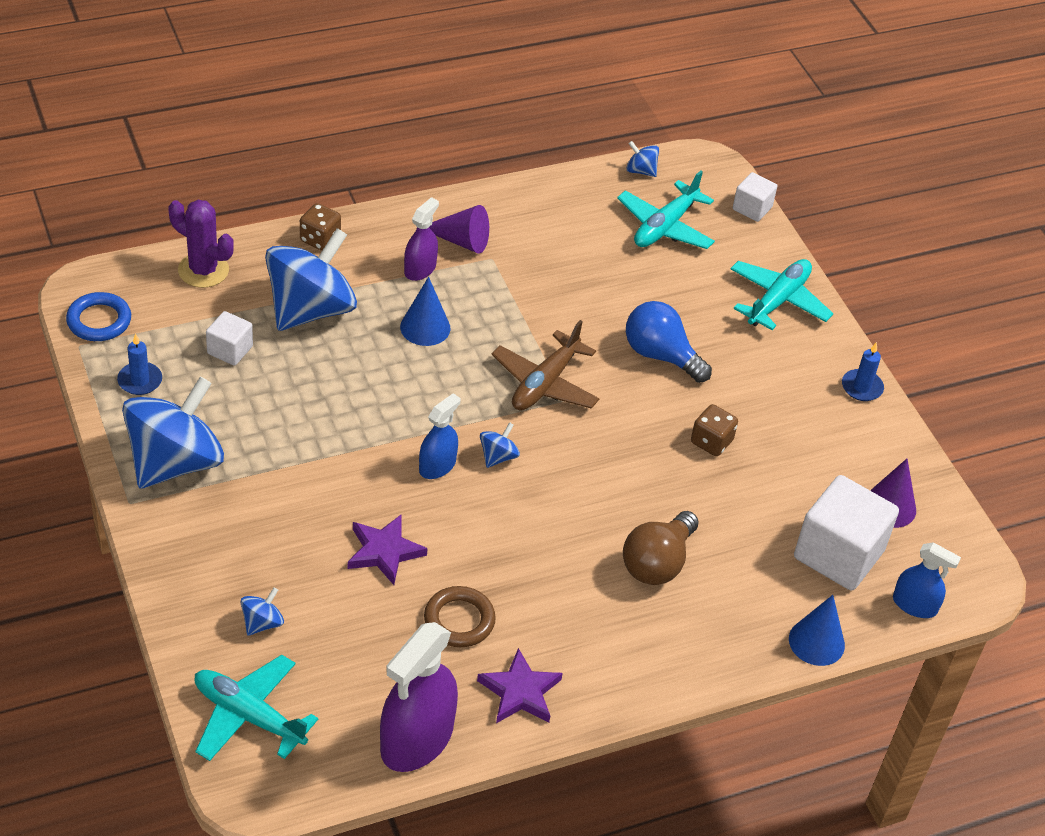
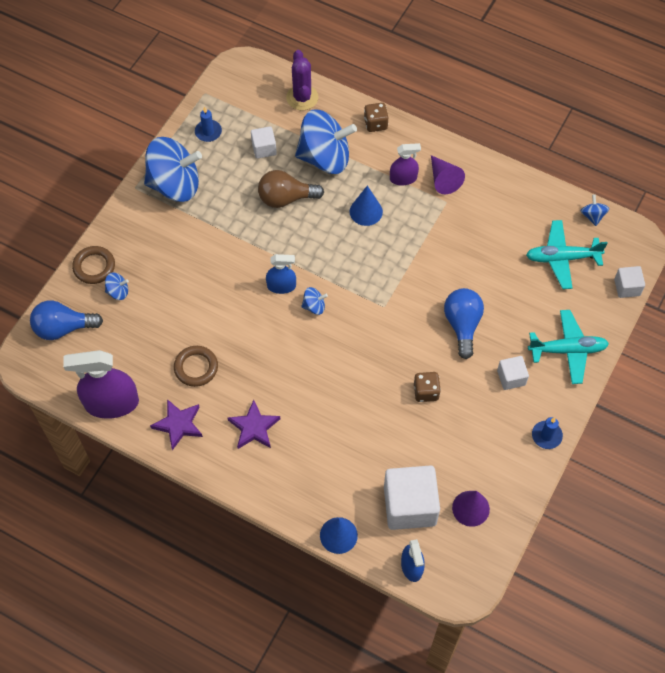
camera: 55 degrees right, 15 degrees up
(99, 321) = (227, 87): blue ring -> none
(196, 622) = (94, 267): none -> brown ring
(249, 716) = (63, 328): turquoise plane -> blue light bulb
(384, 551) = (206, 306): purple star -> purple star (254, 427)
(545, 383) = (385, 289): brown plane -> none
(657, 563) = (317, 425): brown light bulb -> brown light bulb (286, 198)
(765, 364) = (511, 378): none -> white cube

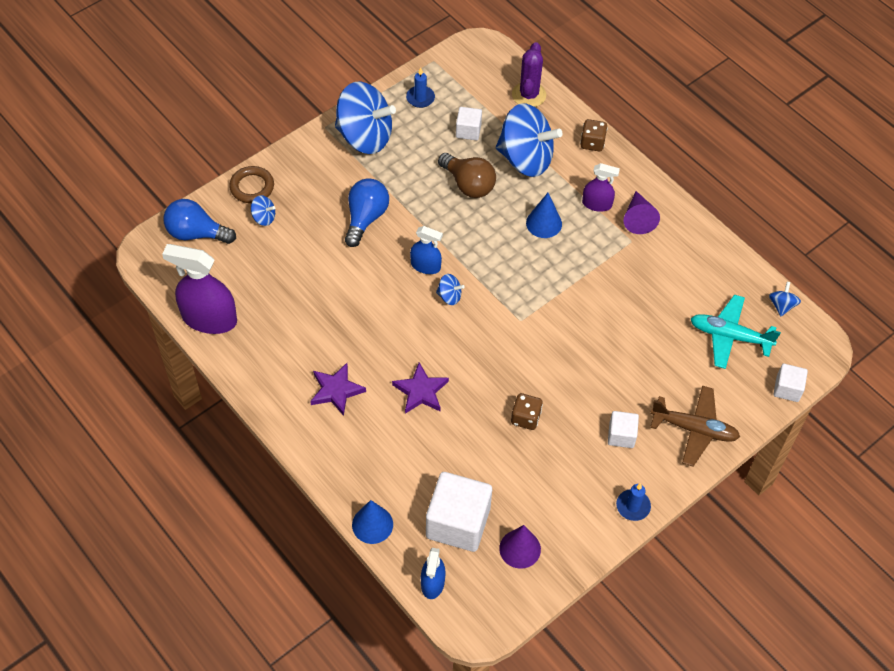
camera: 20 degrees right, 5 degrees down
(178, 424) = (264, 361): purple star -> purple star (421, 391)
(196, 367) = (306, 314): brown ring -> none
(286, 198) = (468, 184): brown light bulb -> brown light bulb turned 150 degrees counterclockwise
(462, 325) = (593, 366): blue light bulb -> blue light bulb (365, 218)
(567, 350) = (694, 429): turquoise plane -> brown plane

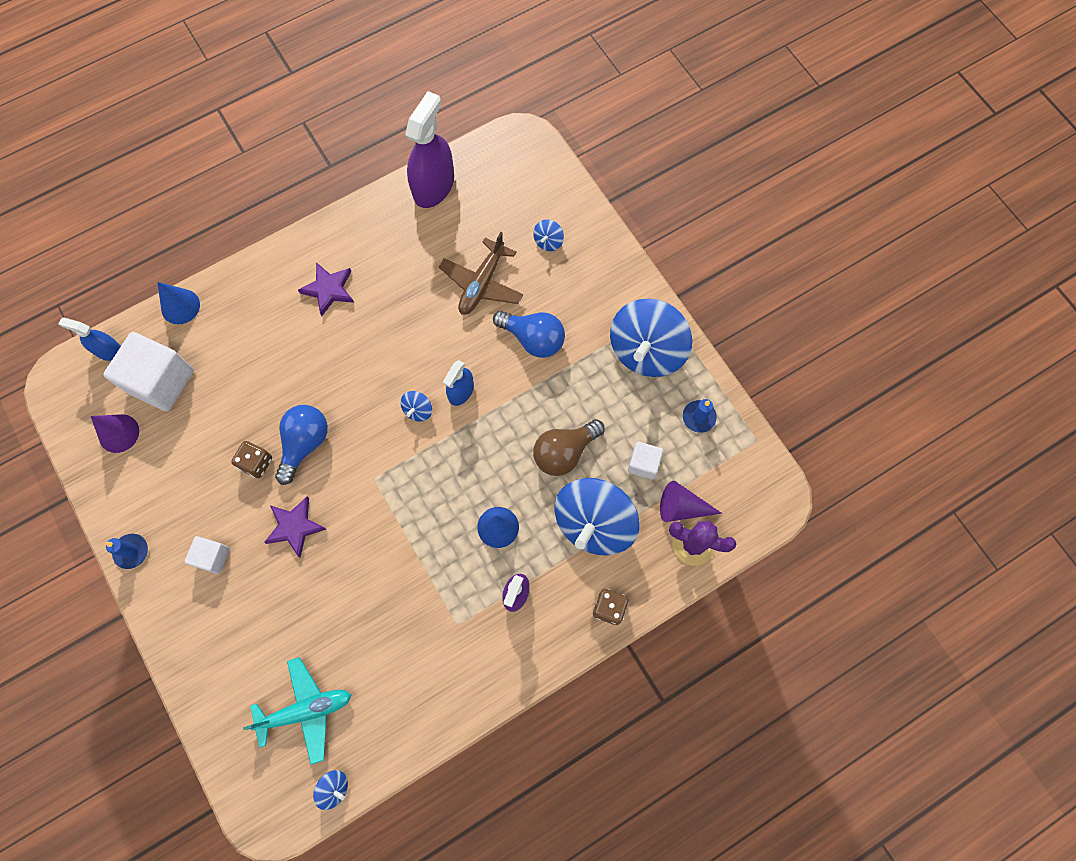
camera: 100 degrees right, 15 degrees up
(196, 233) = (537, 180): blue light bulb -> blue light bulb (304, 443)
(252, 187) = (590, 233): brown ring -> none
(421, 391) = (310, 366): purple star -> purple star (295, 527)
(638, 218) = (488, 640): purple cone -> purple cone (682, 507)
(694, 429) = (200, 638): brown plane -> brown plane (482, 283)
(729, 336) = (305, 710): turquoise plane -> turquoise plane turned 45 degrees clockwise
(787, 389) = (223, 761): white cube -> none

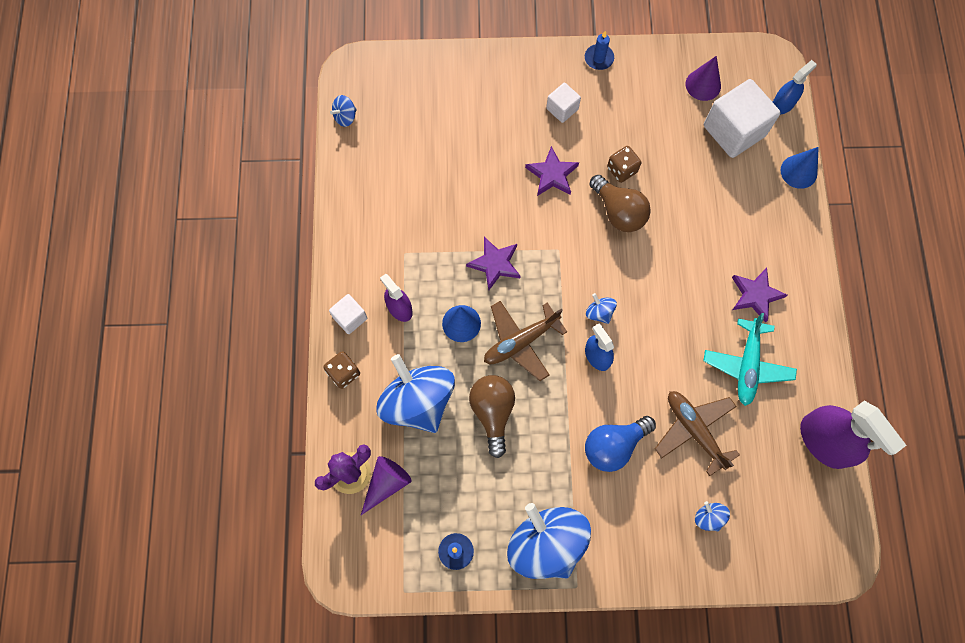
camera: 120 degrees right, 0 degrees up
(304, 443) = (618, 212): blue light bulb -> brown light bulb
(305, 710) = (409, 122): turquoise plane -> turquoise plane (747, 365)
(421, 529) = (495, 264): none -> purple star
(485, 463) = (521, 342): none -> brown plane
(643, 464) = (443, 474): white cube -> white cube (350, 318)

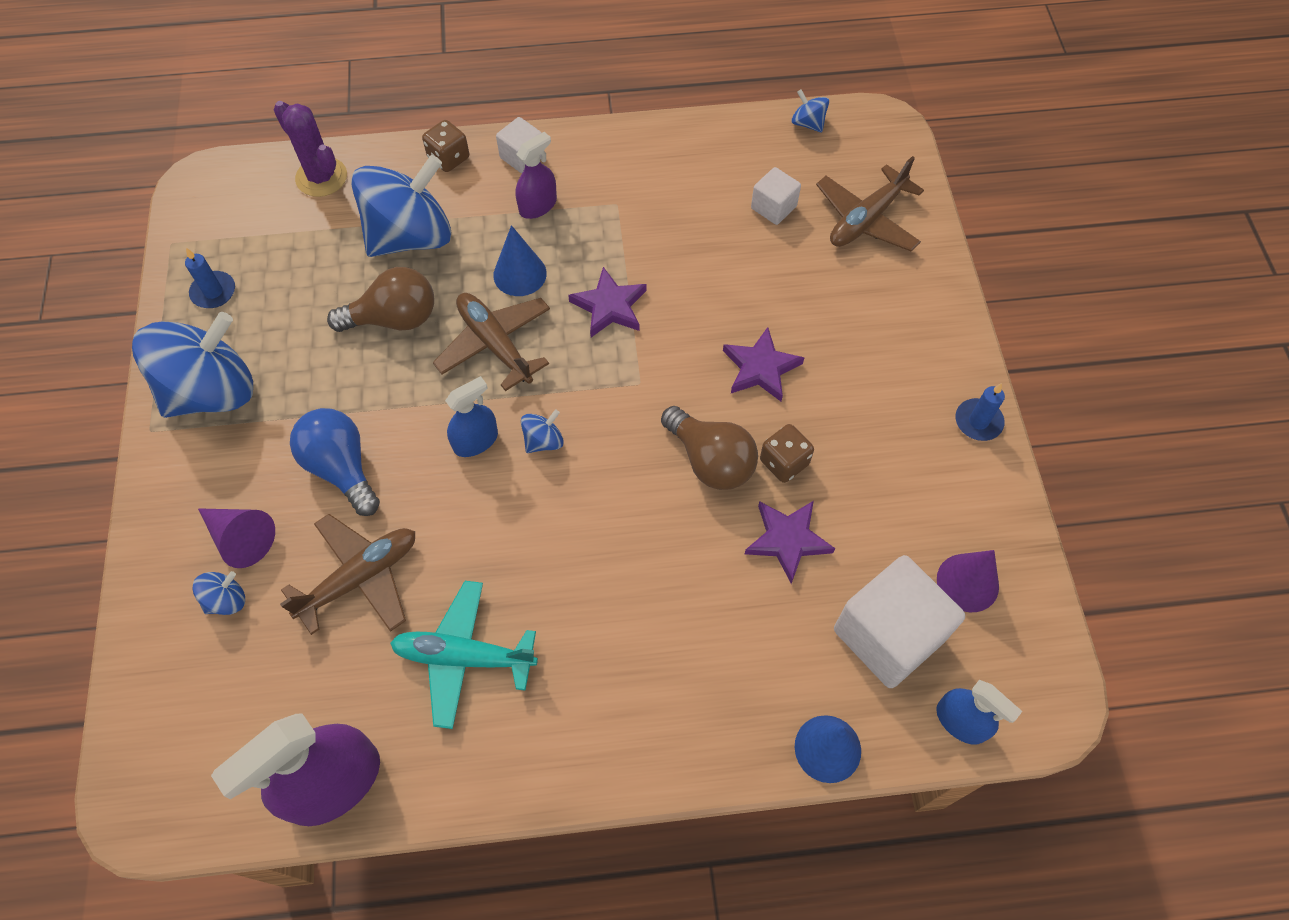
camera: 85 degrees right, 10 degrees down
(386, 483) = (305, 213): purple cone -> purple cone (240, 538)
(437, 93) = (866, 219): none -> brown plane
(562, 109) = (875, 375): white cube -> white cube (773, 207)
(618, 212) = (710, 460): brown light bulb -> brown light bulb turned 90 degrees counterclockwise
(755, 295) = (585, 671): purple star -> purple star (787, 540)

